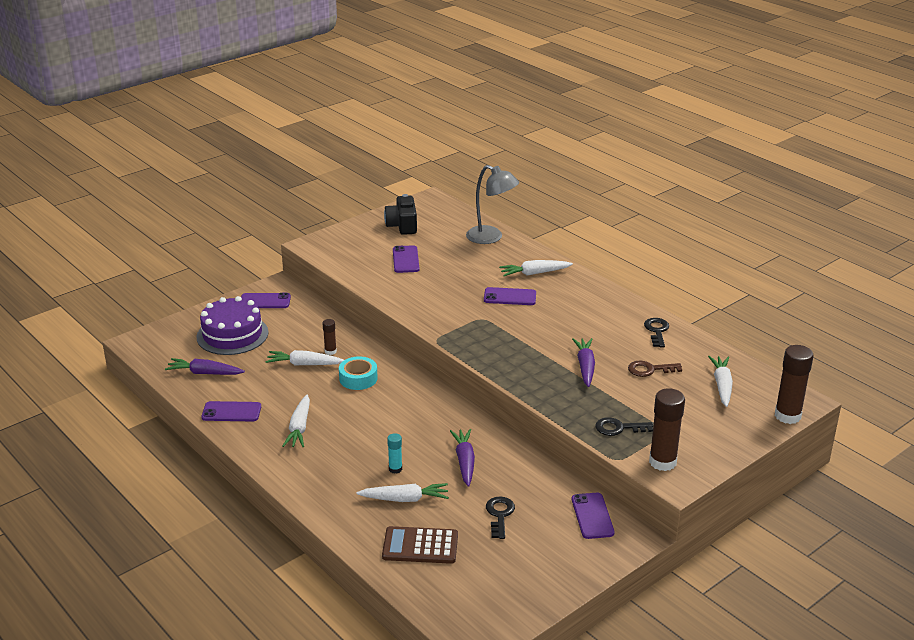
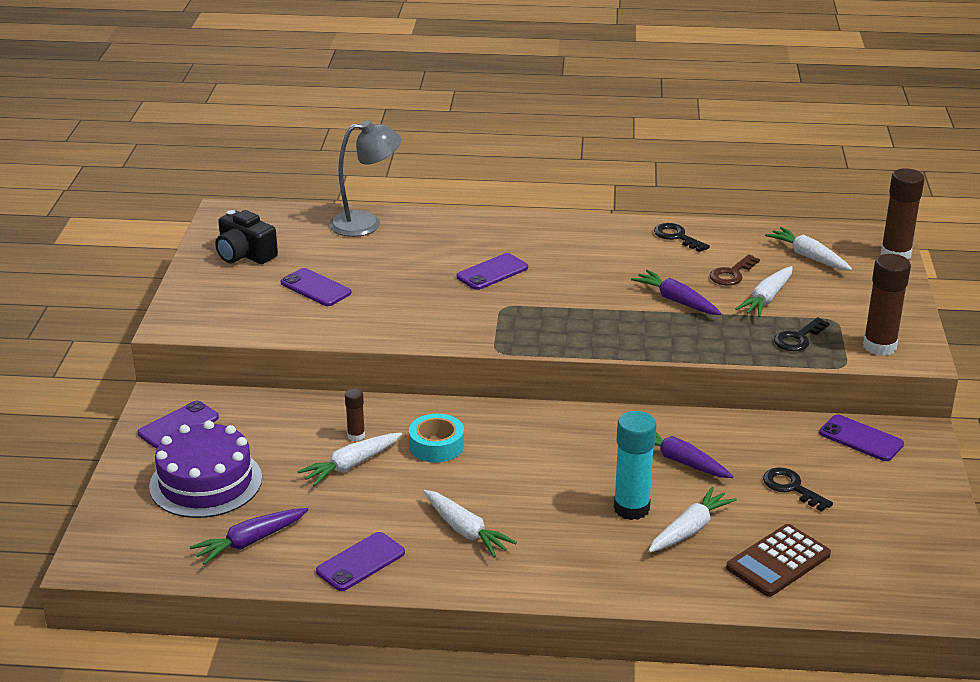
camera: 45 degrees left, 0 degrees up
(395, 469) = (631, 508): turquoise glue stick -> turquoise glue stick, size x1.94
(534, 273) = (474, 238): white carrot -> white carrot (766, 299)

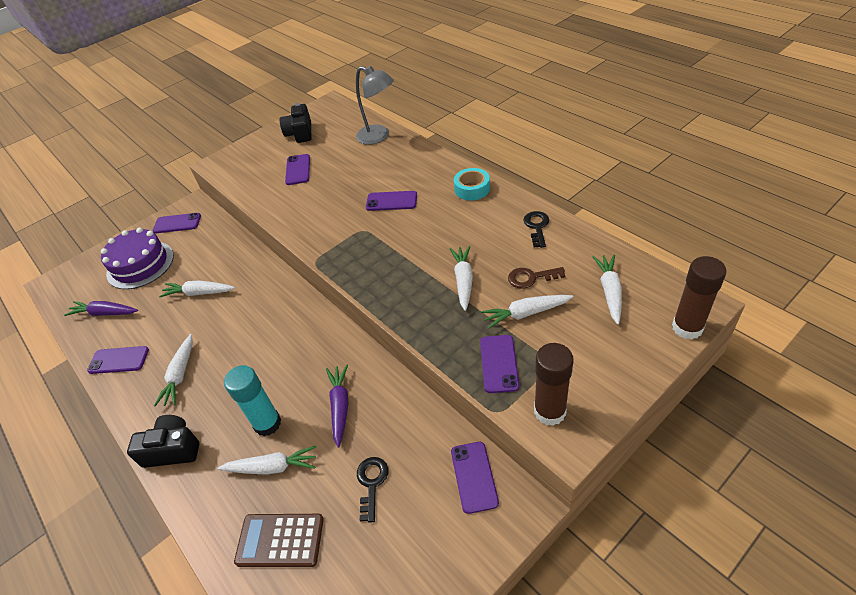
camera: 50 degrees right, 15 degrees up
(356, 436) = (226, 275): brown glue stick -> none
(436, 445) = (247, 305): turquoise tape -> turquoise tape (472, 189)
(568, 577) = (173, 449): none -> black camera
(676, 301) = (463, 280): purple carrot -> white carrot
(798, 338) = (499, 363): black key -> purple phone

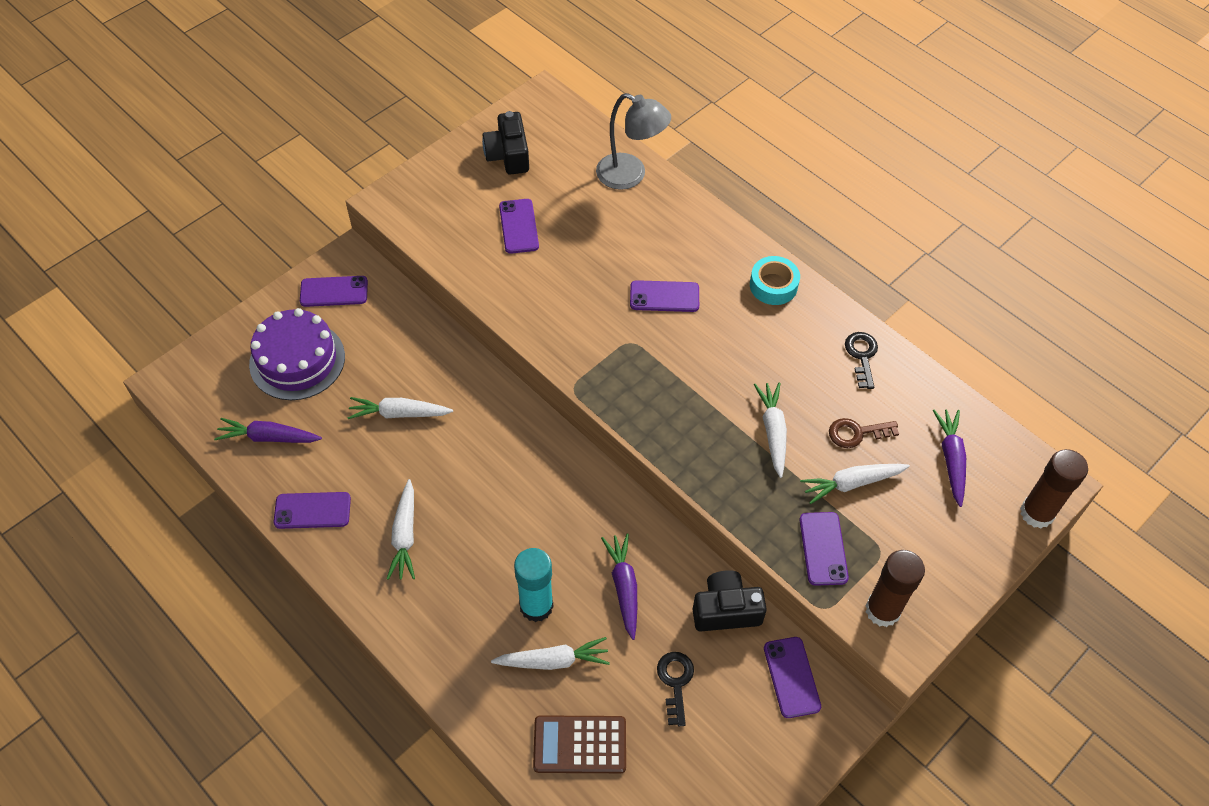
camera: 10 degrees left, 10 degrees up
(173, 449) = (422, 635): black camera -> black camera (726, 610)
(609, 291) = (951, 459): white carrot -> purple carrot

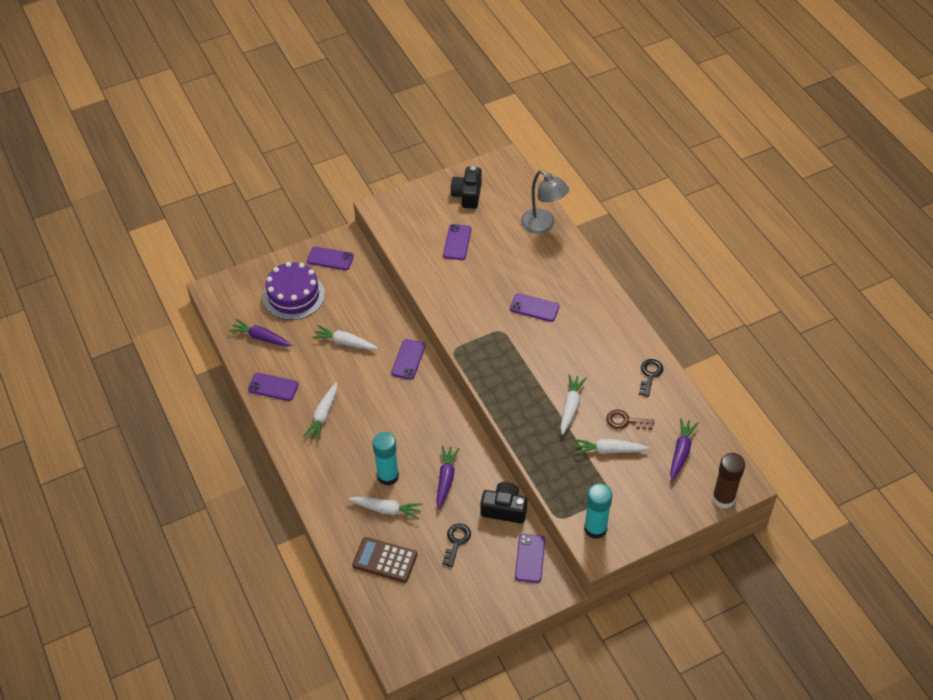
camera: 20 degrees right, 5 degrees down
(773, 285) = (609, 317): turquoise tape -> none
(823, 548) = (573, 484): purple phone -> purple phone (408, 359)
(882, 610) = (595, 528): brown glue stick -> turquoise glue stick

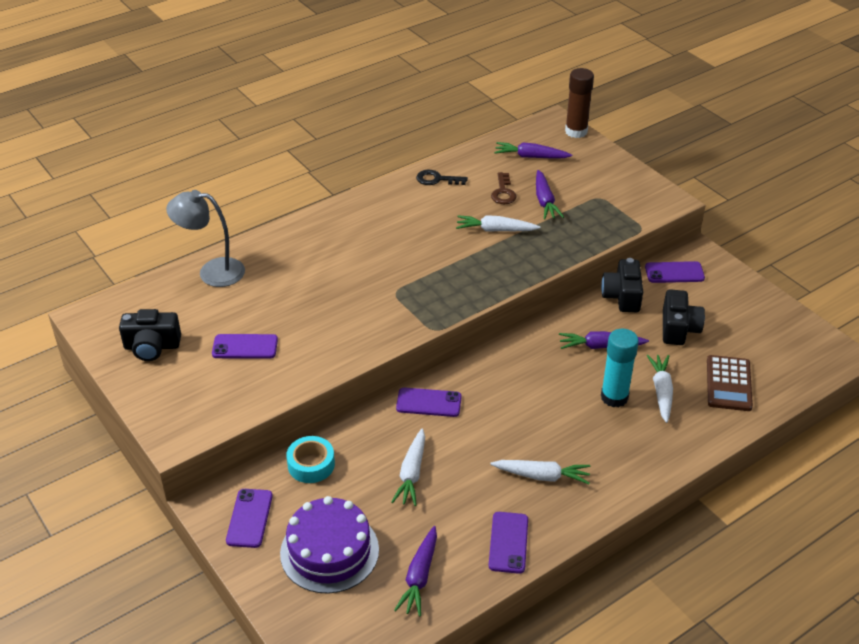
camera: 100 degrees left, 10 degrees down
(366, 290) = (311, 464): none -> turquoise tape
(456, 541) = (678, 328): black key -> black camera
(534, 308) = (353, 268): purple phone -> none
(543, 225) = (212, 272): grey lamp -> grey lamp turned 120 degrees counterclockwise
(595, 528) = (644, 204): turquoise glue stick -> none
(608, 450) = (545, 201): white carrot -> purple carrot

